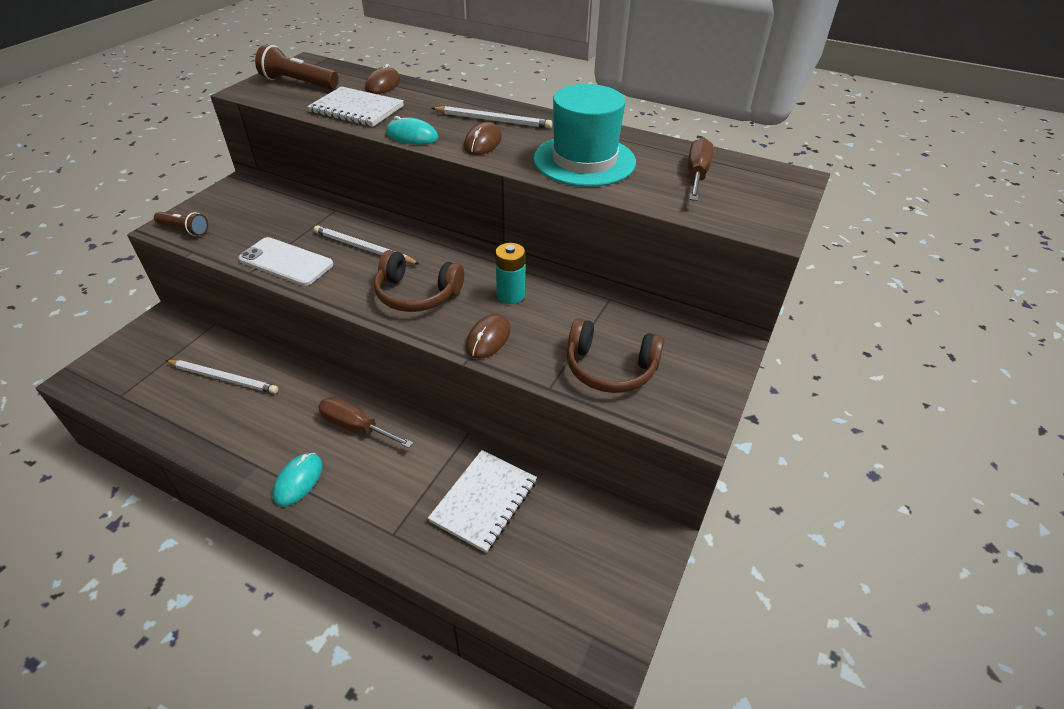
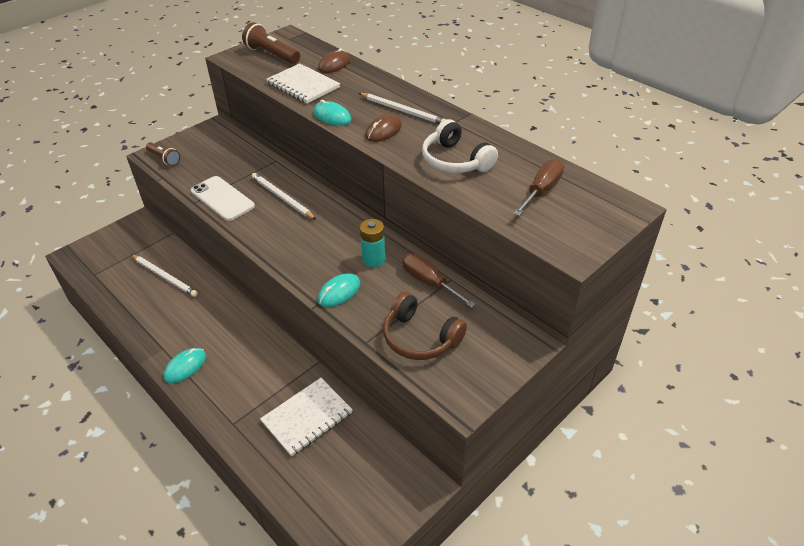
camera: 20 degrees right, 0 degrees up
(356, 427) = (240, 336): brown screwdriver -> brown screwdriver (429, 282)
(417, 294) = (303, 244): brown headphones -> none
(488, 338) = (339, 292): brown mouse -> turquoise mouse
(584, 160) = (455, 161): turquoise hat -> white headphones

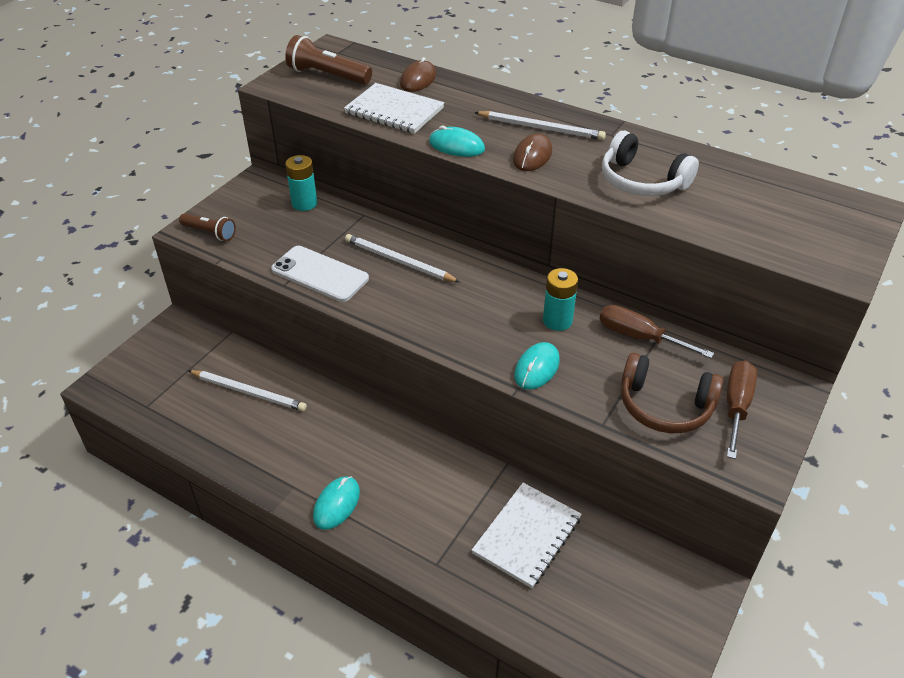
camera: 15 degrees left, 0 degrees up
(239, 147) = (304, 203): none -> turquoise battery
(542, 190) = (763, 202): brown screwdriver -> brown screwdriver (736, 406)

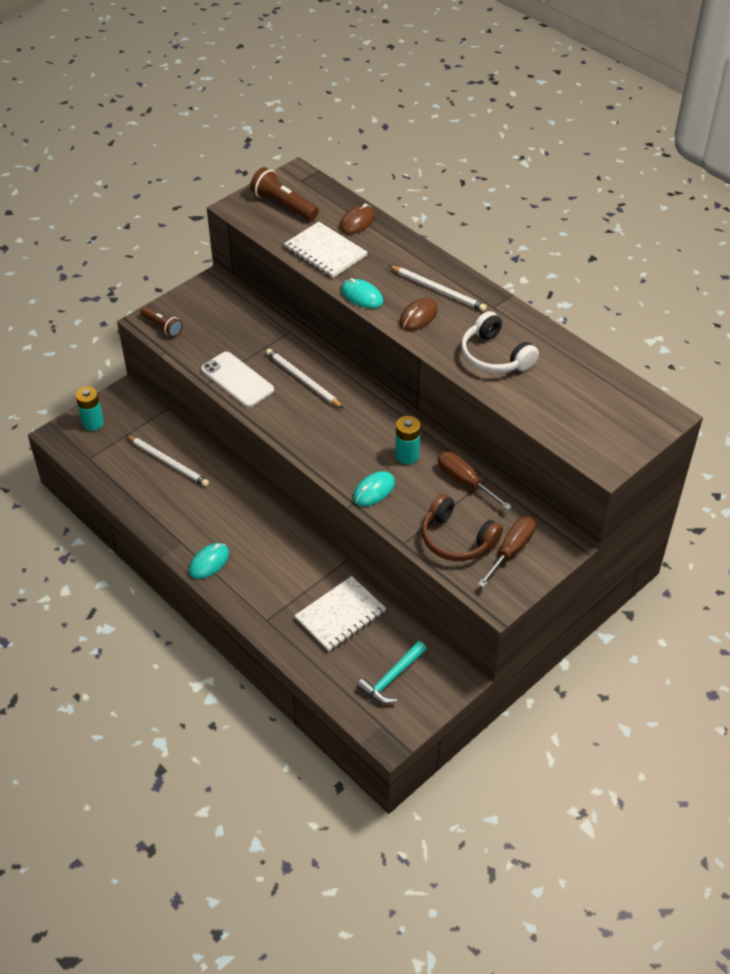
camera: 15 degrees right, 5 degrees up
(304, 203) = (244, 312): turquoise battery -> turquoise battery (93, 423)
(626, 605) = (391, 678): none -> turquoise hammer

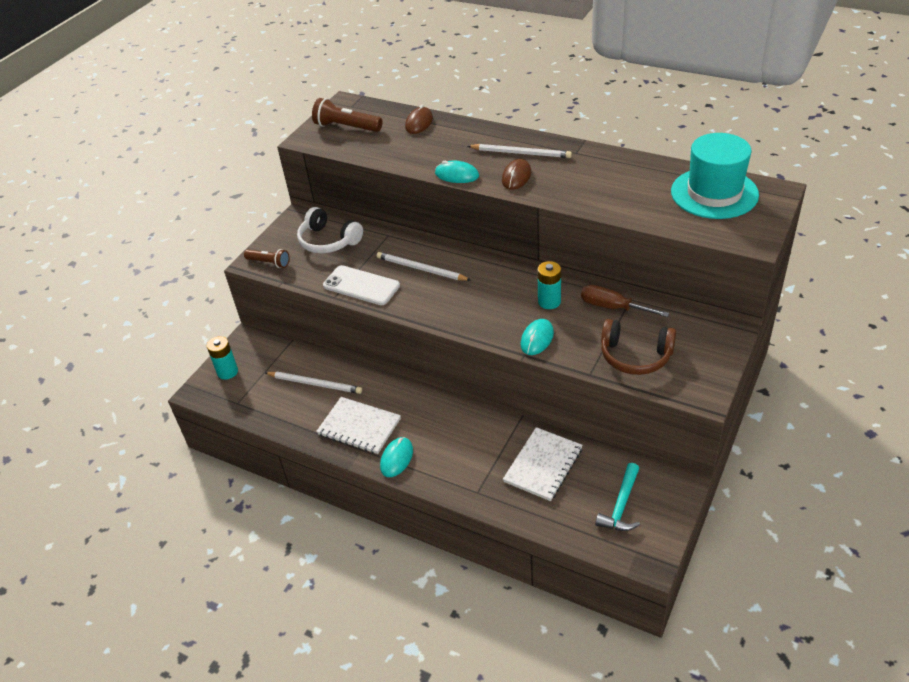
camera: 15 degrees left, 5 degrees down
(325, 252) = (404, 151): white notebook -> white notebook (359, 427)
(494, 356) = (602, 188): white headphones -> white headphones (328, 241)
(511, 551) = (688, 350): brown screwdriver -> none
(602, 398) = (714, 193): none -> turquoise hat

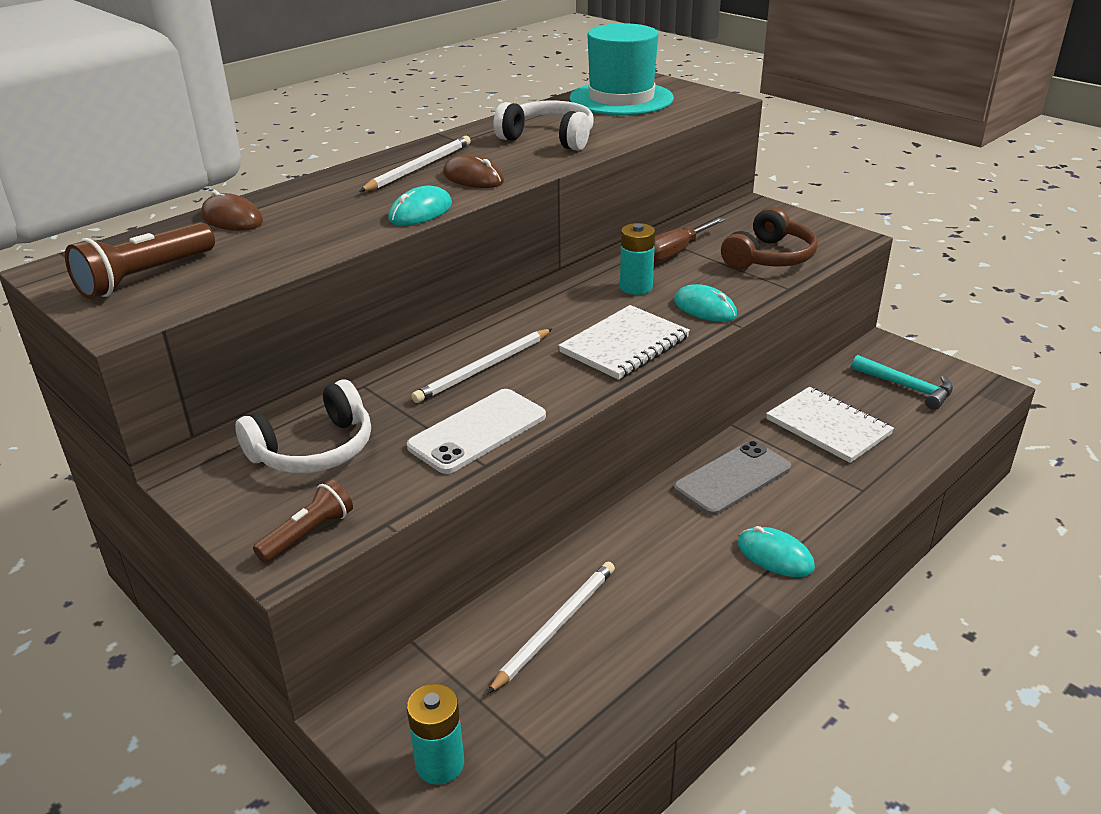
camera: 75 degrees left, 10 degrees down
(359, 427) = (689, 586): white notebook -> white notebook (624, 345)
(462, 426) = (732, 478): none -> grey phone
(604, 185) = (549, 138): none -> white headphones

